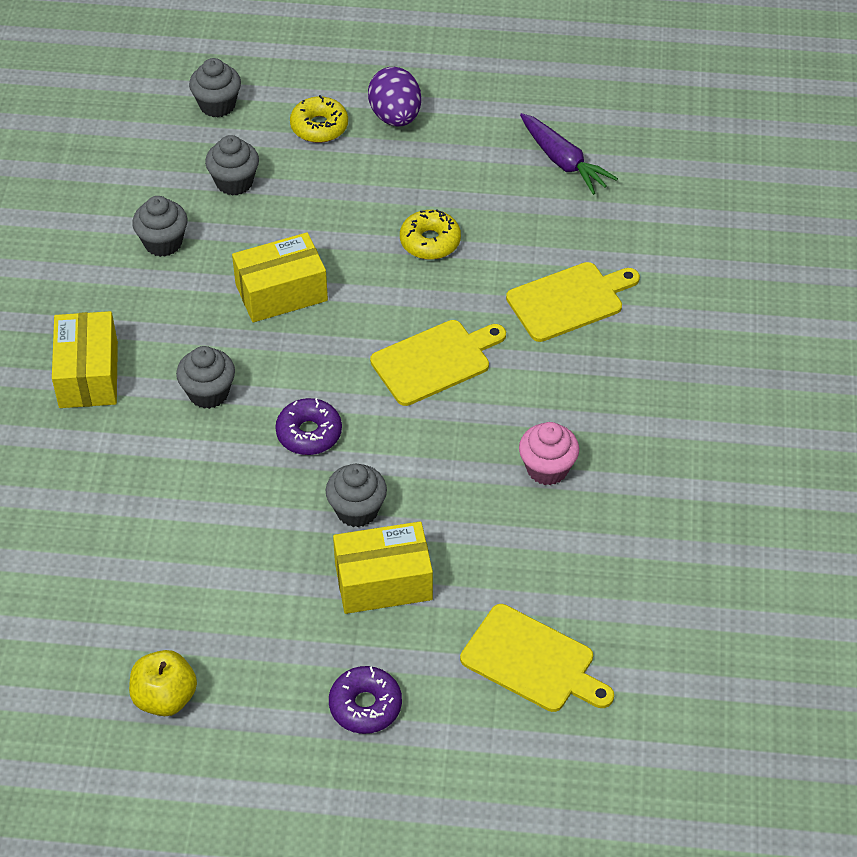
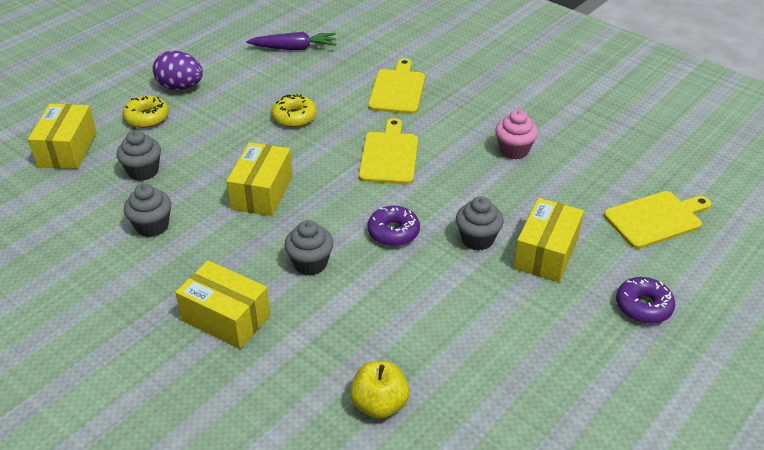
camera: 55 degrees left, 10 degrees down
(165, 697) = (567, 410): yellow apple -> yellow apple (379, 405)
(217, 105) = (67, 149): grey cupcake -> yellow box

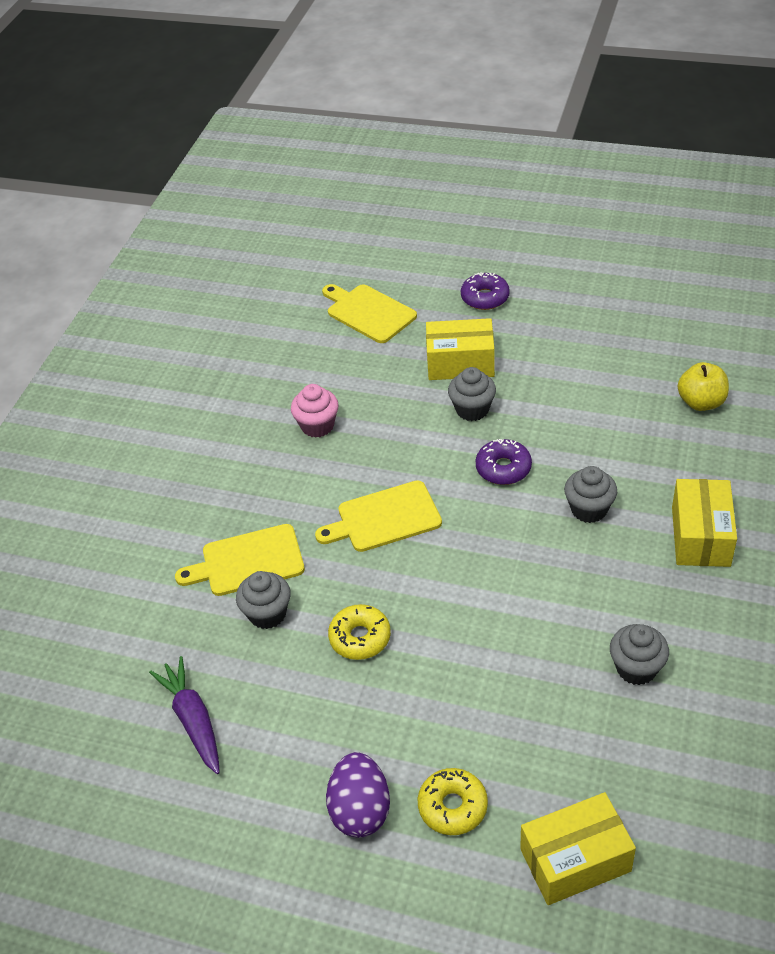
camera: 110 degrees left, 5 degrees up
(143, 171) = (558, 737): grey cupcake -> grey cupcake (267, 614)
(262, 192) = (516, 598): yellow box -> none

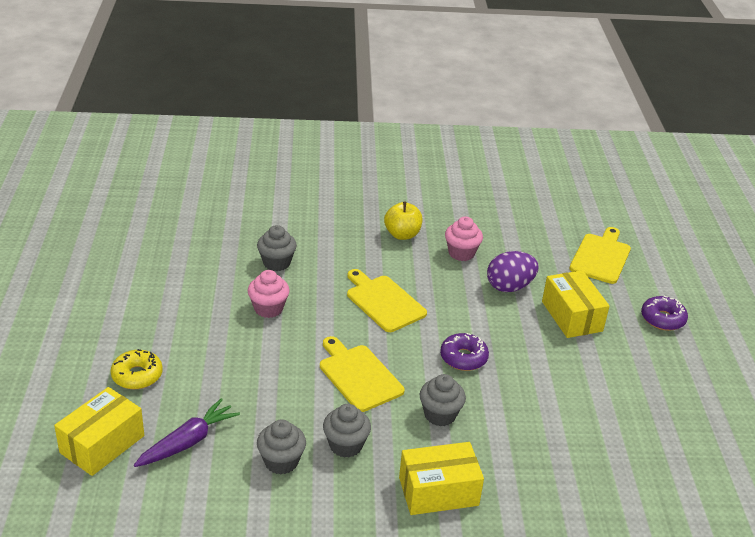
camera: 65 degrees right, 10 degrees down
(193, 720) = (183, 249): purple carrot -> purple carrot (188, 441)
(247, 562) = (318, 245): yellow cutting board -> yellow cutting board (358, 375)
(360, 638) = (268, 308): yellow donut -> pink cupcake
(360, 810) = (128, 332): purple egg -> purple egg (509, 287)
(472, 409) = (521, 331): grey cupcake -> grey cupcake (345, 445)
(575, 860) = (102, 444): yellow box -> yellow box turned 75 degrees clockwise
(701, 402) = (610, 478): yellow apple -> yellow apple (402, 234)

